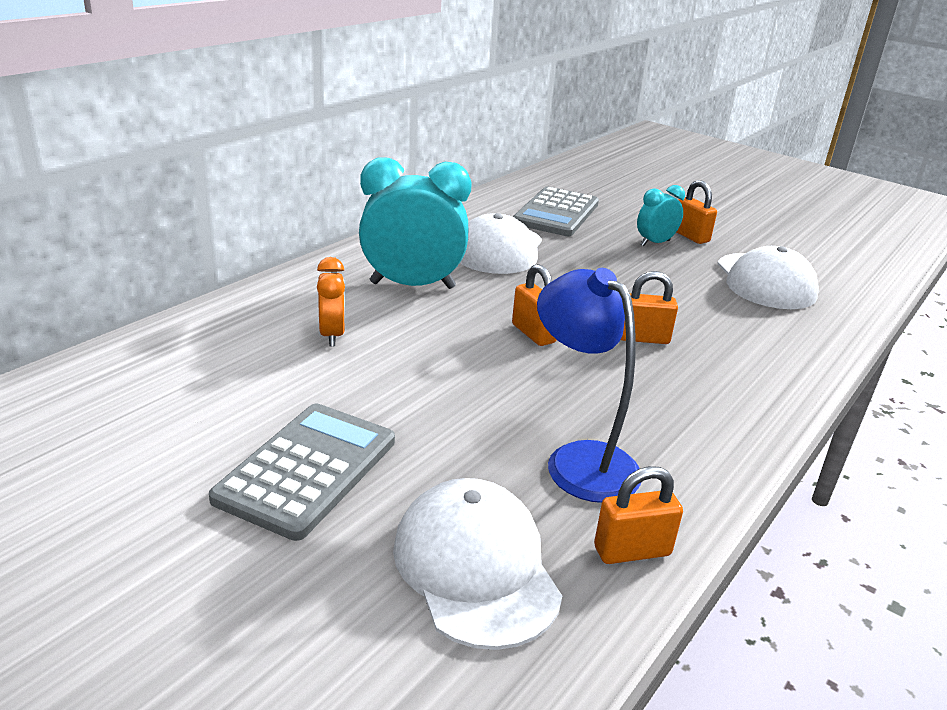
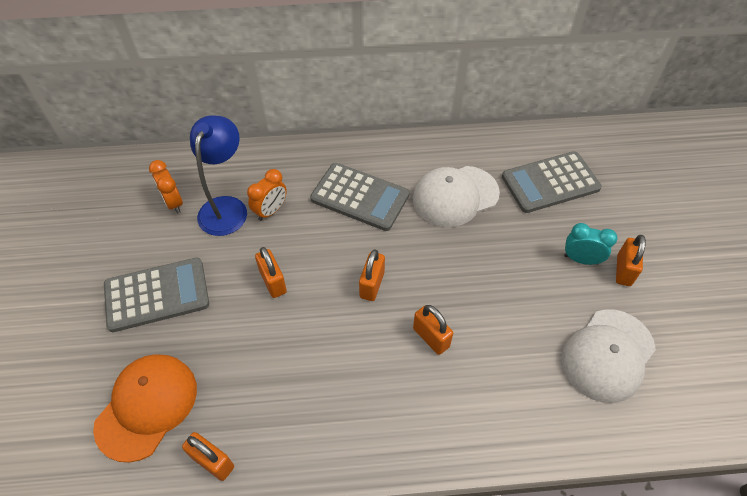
camera: 50 degrees right, 25 degrees up
(185, 386) = (173, 203): none -> orange clock
(412, 285) = (360, 197): turquoise clock -> grey calculator
(433, 382) = (273, 282): none -> orange padlock
(475, 567) = (147, 406): white cap -> orange cap
(580, 460) = (267, 391): blue lamp -> blue lamp (226, 207)

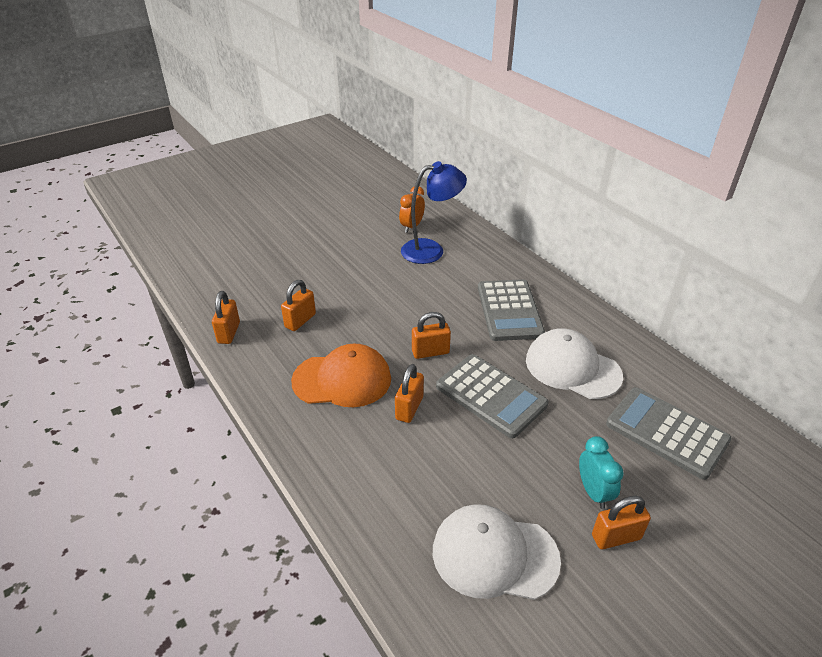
camera: 60 degrees right, 15 degrees down
(147, 406) = (251, 287): orange cap -> orange cap (342, 380)
(157, 295) = (334, 253): grey calculator -> grey calculator (491, 395)
(271, 211) = (448, 271): orange clock -> none
(273, 282) = (388, 299): orange padlock -> orange padlock (300, 321)

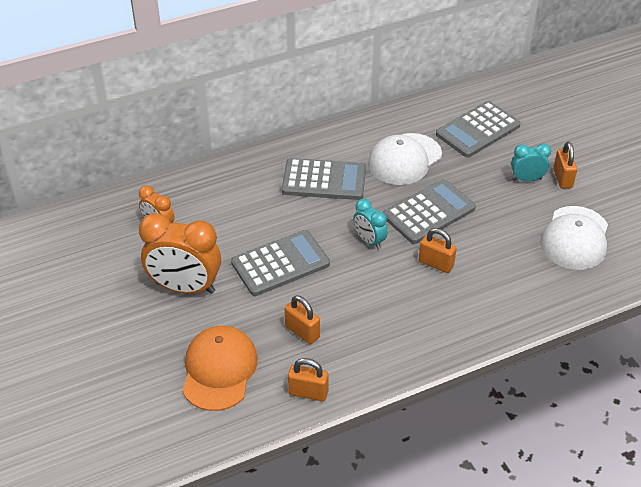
camera: 80 degrees left, 5 degrees up
(342, 380) = (394, 305): orange cap -> orange cap (219, 370)
(344, 250) = (185, 288): none -> orange clock
(383, 297) = (280, 263): none -> grey calculator
(430, 352) = (369, 241): orange padlock -> turquoise clock
(431, 250) = (210, 217): blue lamp -> none

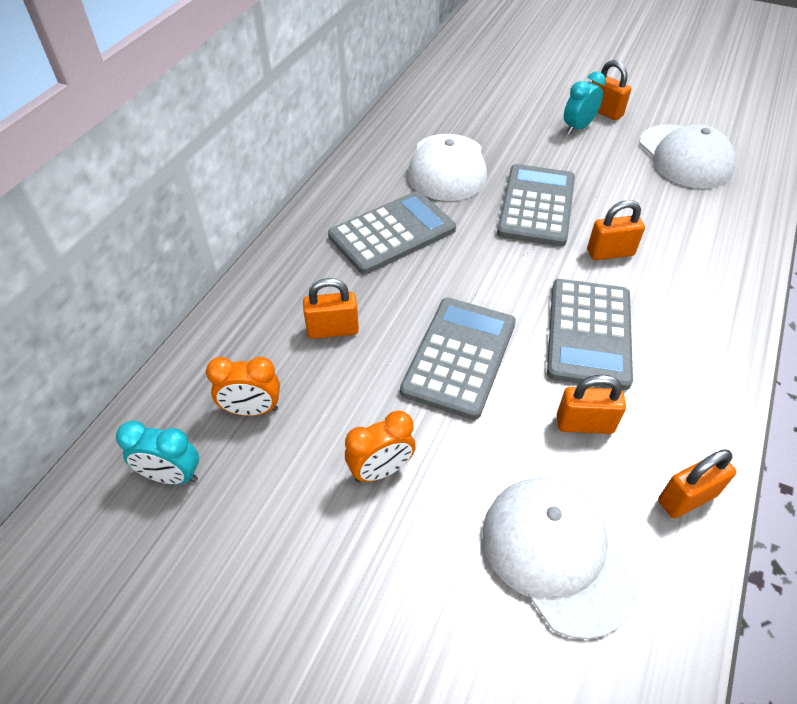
camera: 40 degrees left, 5 degrees up
(185, 288) = (381, 470): orange clock -> orange clock, size x0.53
(219, 370) = (556, 554): orange cap -> white cap
(234, 212) = (333, 330): none -> orange padlock
(369, 241) = (519, 269): turquoise clock -> turquoise clock (172, 476)
(478, 130) = (479, 107): grey calculator -> grey calculator (589, 333)

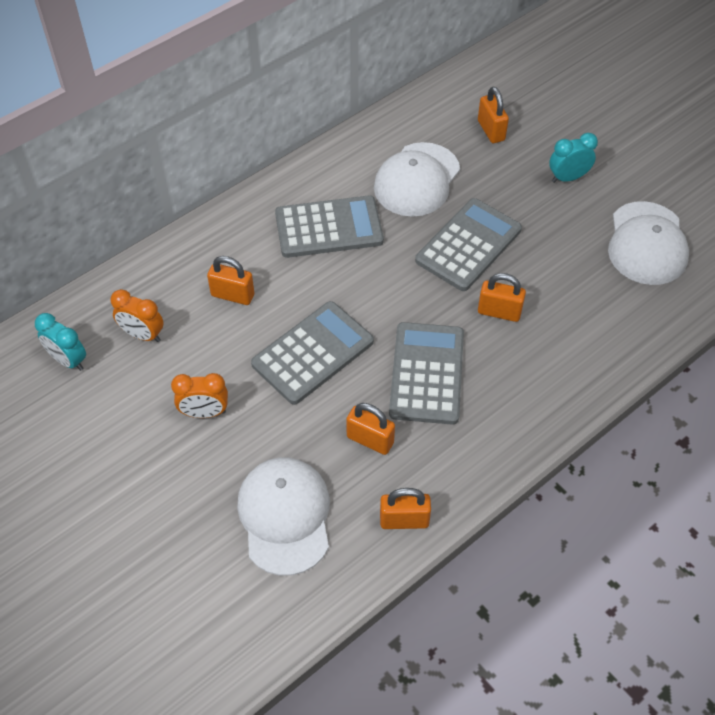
camera: 25 degrees right, 5 degrees up
(589, 333) = (427, 373): grey calculator -> grey calculator turned 150 degrees clockwise
(604, 112) = (608, 168): orange padlock -> orange padlock (491, 130)

